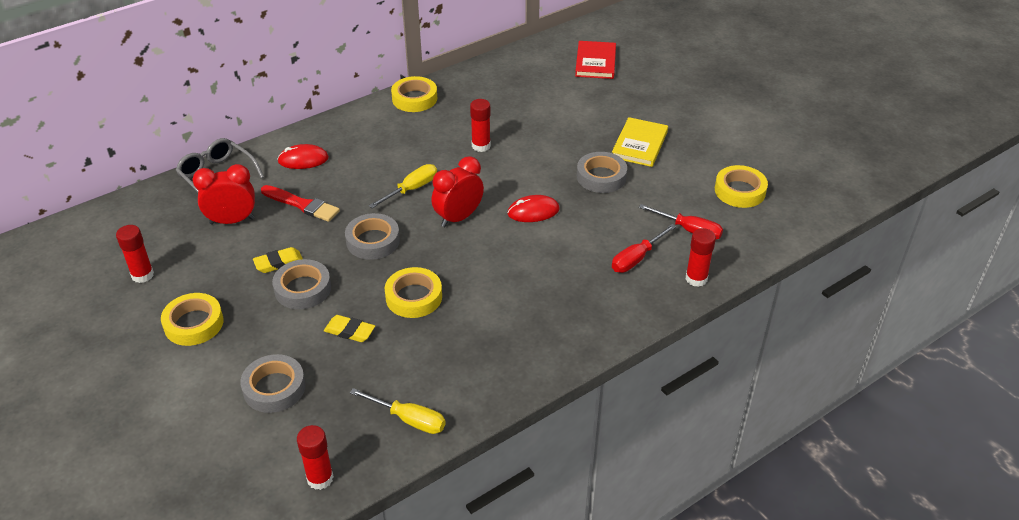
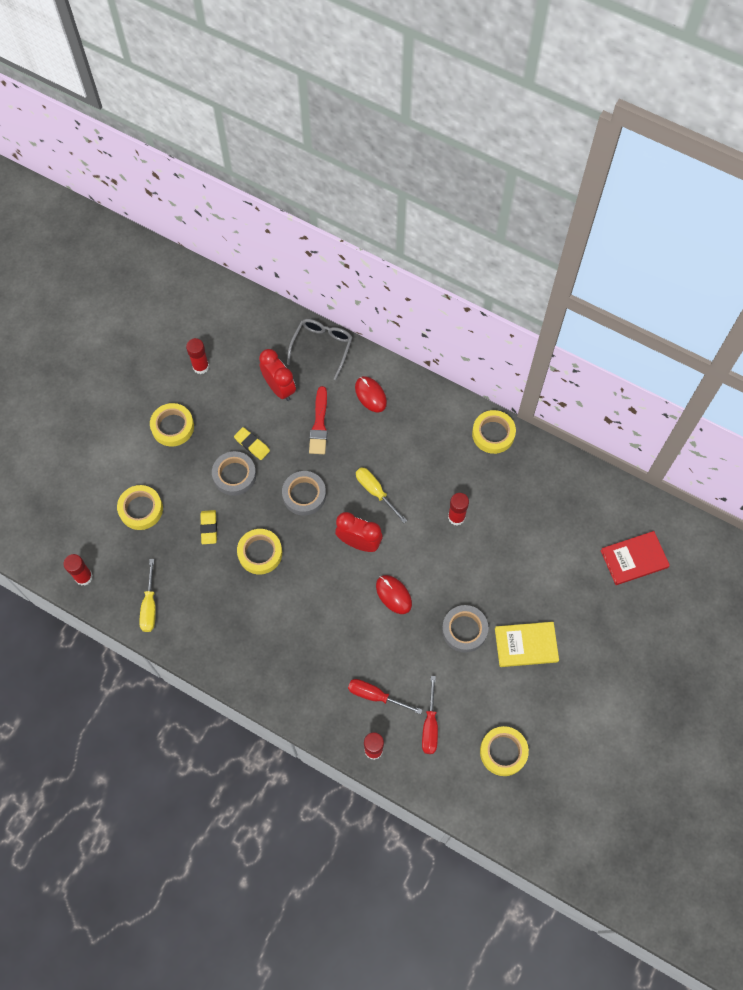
camera: 65 degrees right, 25 degrees up
(274, 388) = (141, 509): grey tape -> yellow tape
(411, 189) = (375, 492): yellow screwdriver -> yellow screwdriver turned 150 degrees counterclockwise

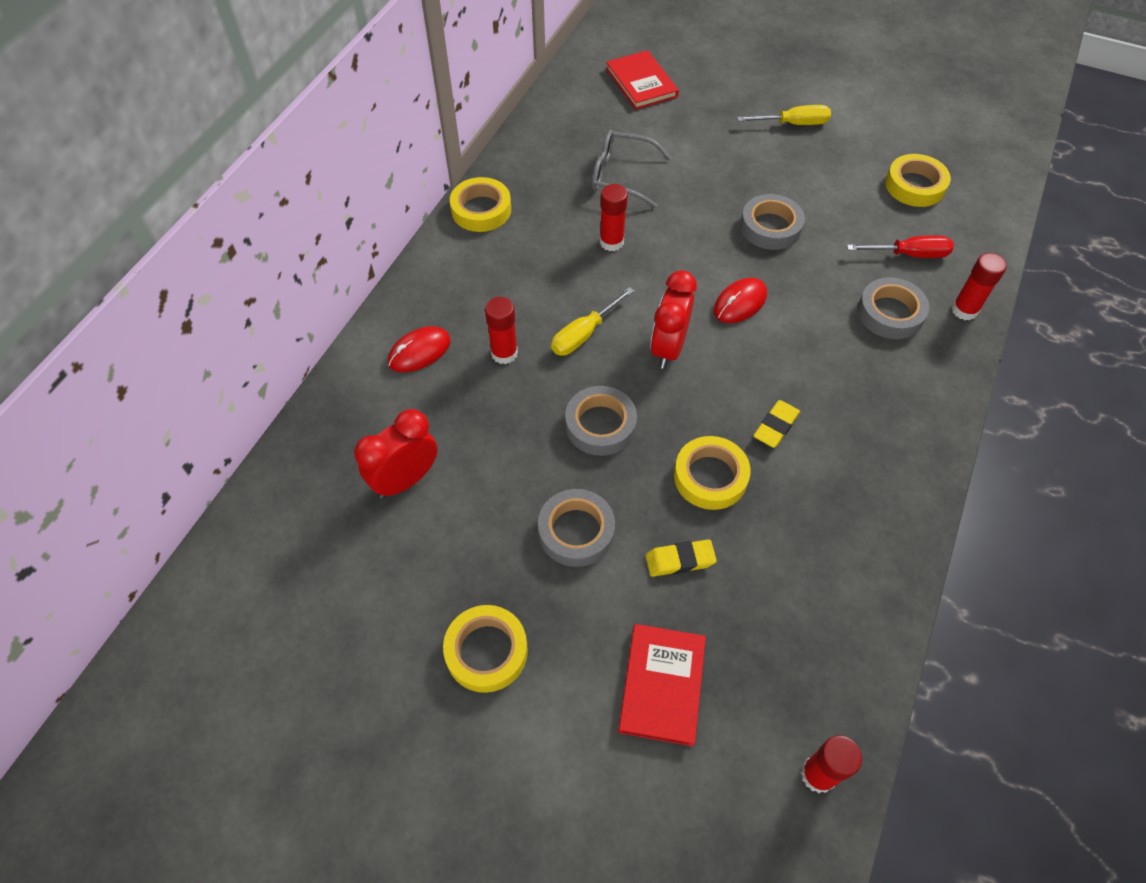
camera: 95 degrees left, 10 degrees down
(141, 509) = (662, 685): yellow tape -> red book
(150, 606) = (843, 639): yellow screwdriver -> yellow screwdriver (793, 124)
(201, 366) = (357, 617): red glue stick -> red glue stick (504, 353)
(252, 445) = (516, 510): yellow eraser -> yellow eraser (775, 426)
(319, 424) = (473, 415): red brush -> none
(322, 347) = (327, 424): grey glasses -> grey glasses (621, 176)
(375, 696) = (890, 313): red screwdriver -> grey tape
(526, 645) = (774, 170): yellow book -> none

